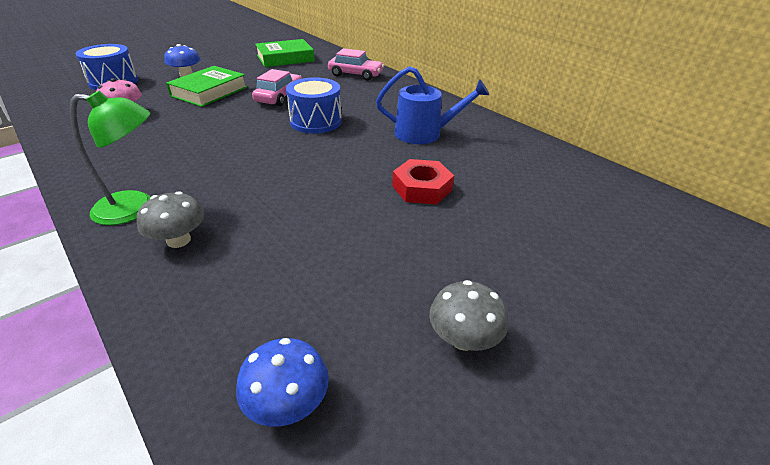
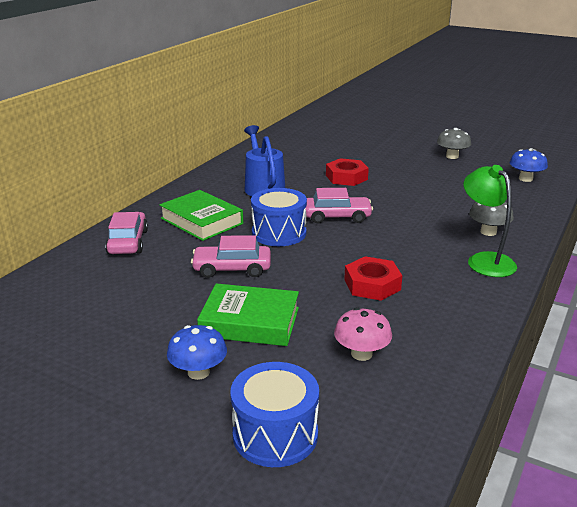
camera: 110 degrees left, 10 degrees down
(187, 137) = (372, 285): none -> red nut
(285, 58) = (76, 310): green book -> green book (201, 221)
(320, 154) = (337, 217): none -> pink car

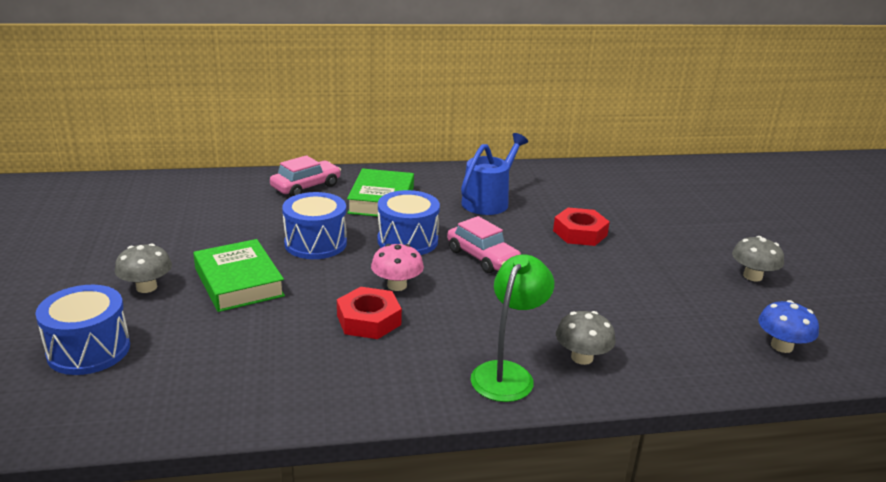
camera: 50 degrees right, 0 degrees up
(198, 372) = (146, 287): blue mushroom -> grey mushroom
(232, 269) = (315, 243): pink car -> blue drum
(361, 354) = (239, 353): pink mushroom -> pink mushroom (397, 285)

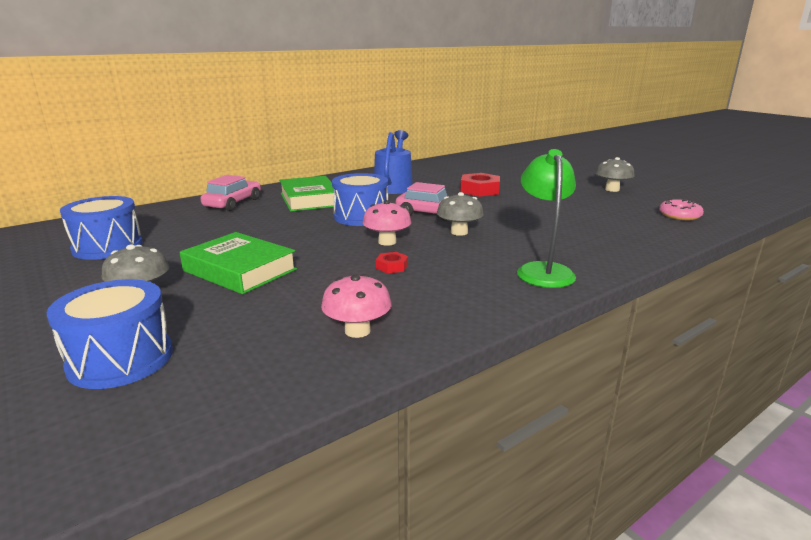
camera: 25 degrees left, 5 degrees down
(268, 384) = (357, 330): none -> pink mushroom
(315, 243) = (284, 232): blue drum -> blue drum (108, 247)
(368, 320) = (392, 266): red nut -> red nut, size x0.52
(582, 357) = (578, 249): grey mushroom -> grey mushroom (459, 232)
(781, 346) = (679, 215): blue mushroom -> pink donut

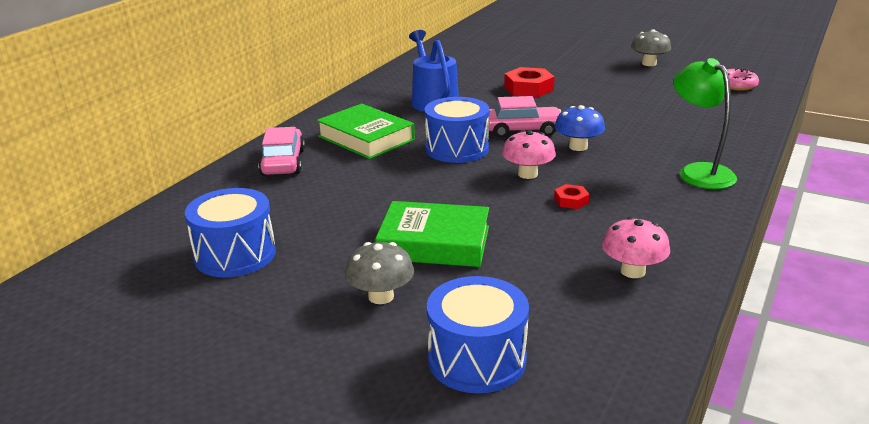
camera: 25 degrees left, 5 degrees up
(459, 232) = (578, 147): grey mushroom -> blue mushroom

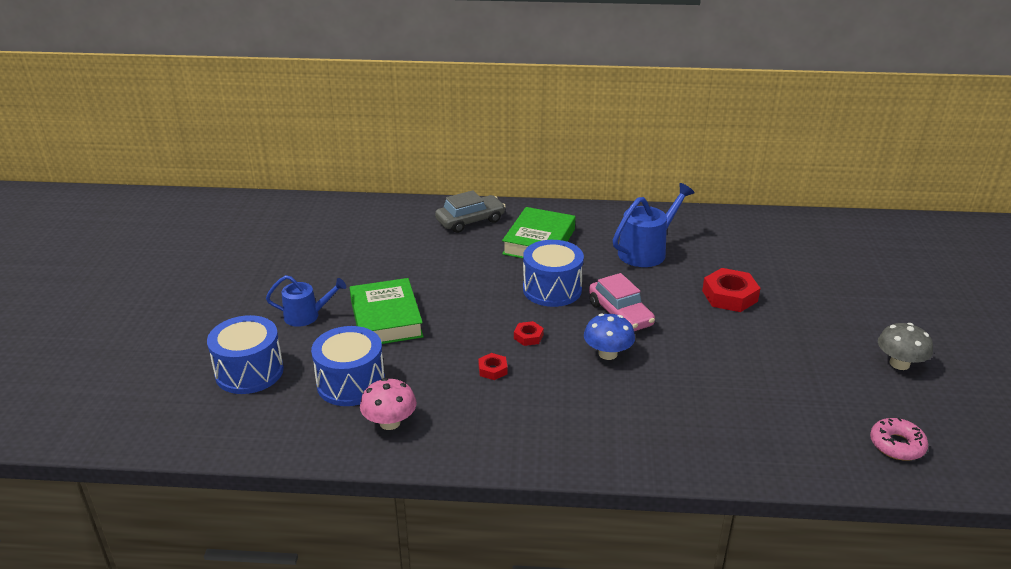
camera: 65 degrees right, 5 degrees up
(235, 255) = (332, 247): blue drum -> blue drum (351, 383)
(283, 162) = (470, 221): pink car -> grey car
(381, 296) = (306, 316): grey mushroom -> blue watering can
(527, 174) = (528, 336): pink mushroom -> red nut
(698, 172) = (605, 439): green lamp -> none

